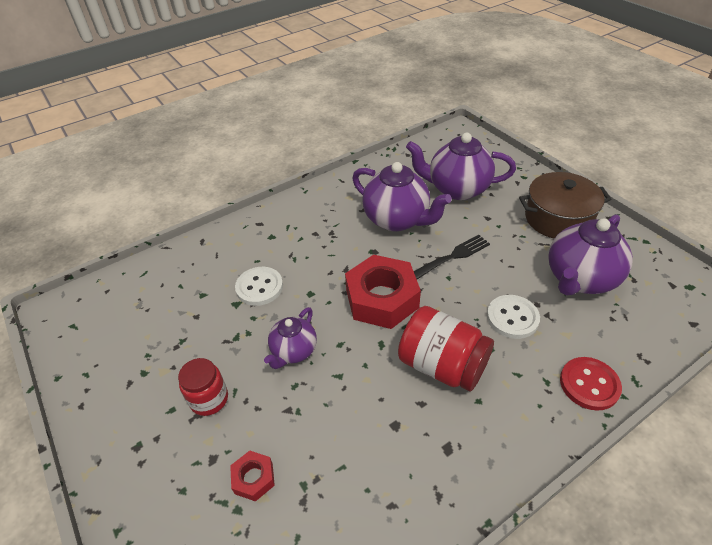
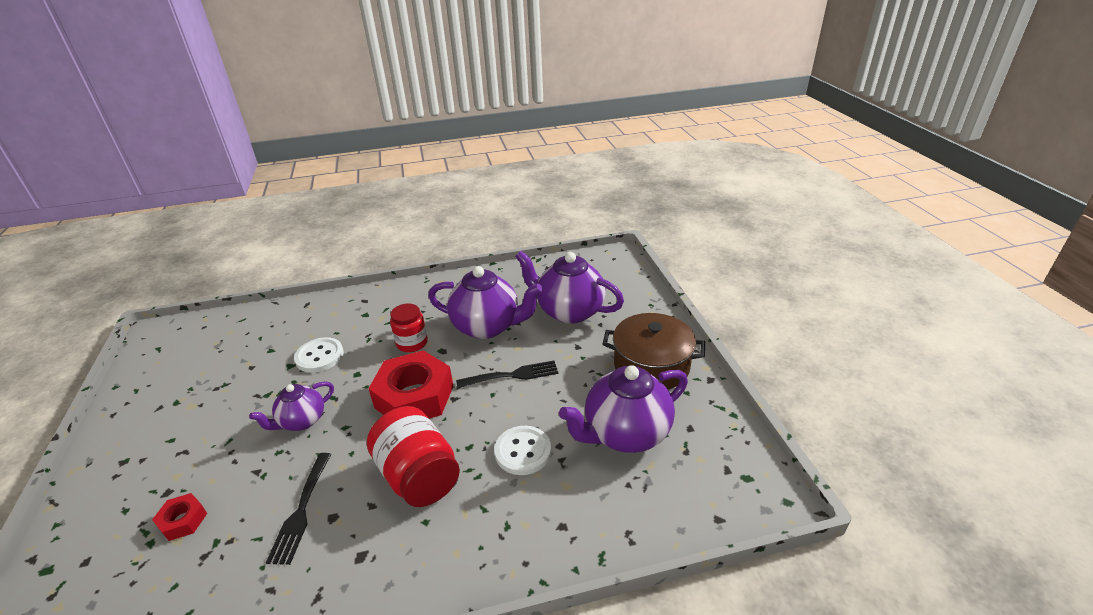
camera: 20 degrees right, 10 degrees down
(209, 399) = (204, 440): red jar -> red jar (412, 343)
(362, 429) = (301, 511): none -> black fork
(397, 220) = (487, 327): purple teapot -> purple teapot turned 45 degrees counterclockwise
(589, 384) = (548, 544): red button -> none

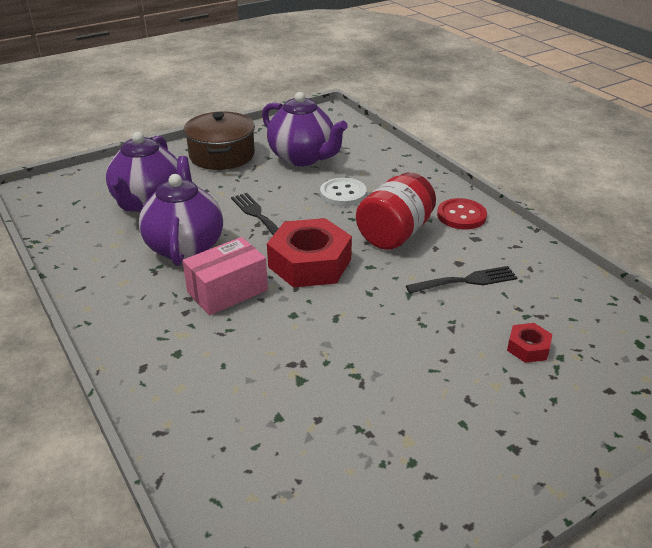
camera: 110 degrees left, 0 degrees up
(302, 421) = (378, 326): purple teapot -> none
(319, 356) = (275, 359): white button -> none
(412, 343) = (227, 291): red jar -> pink box
(413, 561) = (461, 216): none -> red button

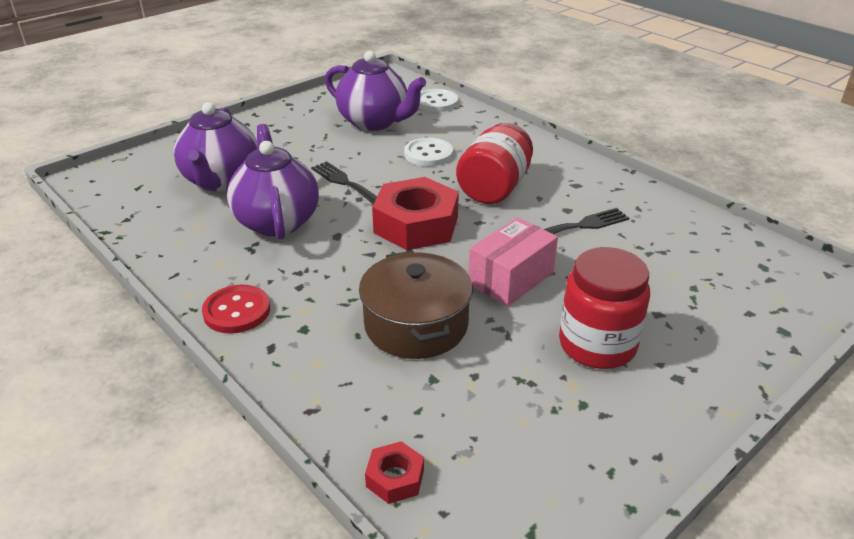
camera: 10 degrees left, 0 degrees up
(222, 155) = (287, 126): brown pot -> brown pot (416, 325)
(227, 291) = (338, 261): pink box -> pink box (511, 278)
(366, 143) = (436, 102): none -> white button
(444, 404) = (597, 345): none -> red jar
(461, 216) = (555, 165): red button -> red button (237, 311)
(528, 348) = (660, 282): red nut -> red nut (395, 478)

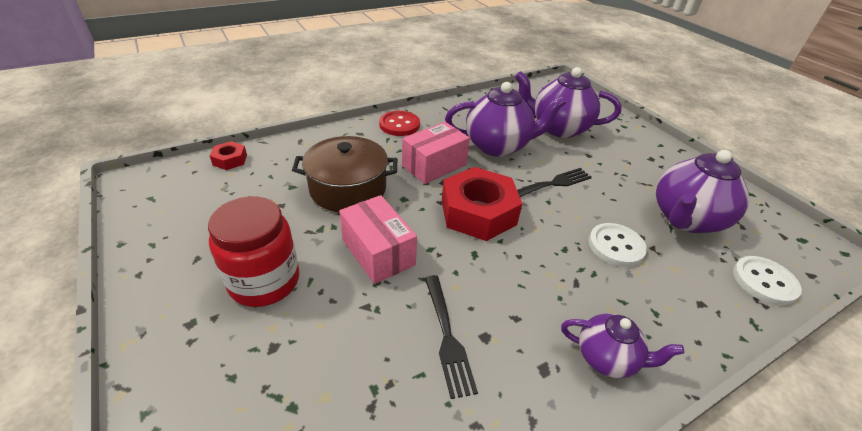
camera: 100 degrees right, 5 degrees up
(338, 264) = (434, 165): none -> pink box
(494, 188) = (540, 282): red jar -> none
(549, 162) = (606, 358): none -> purple teapot

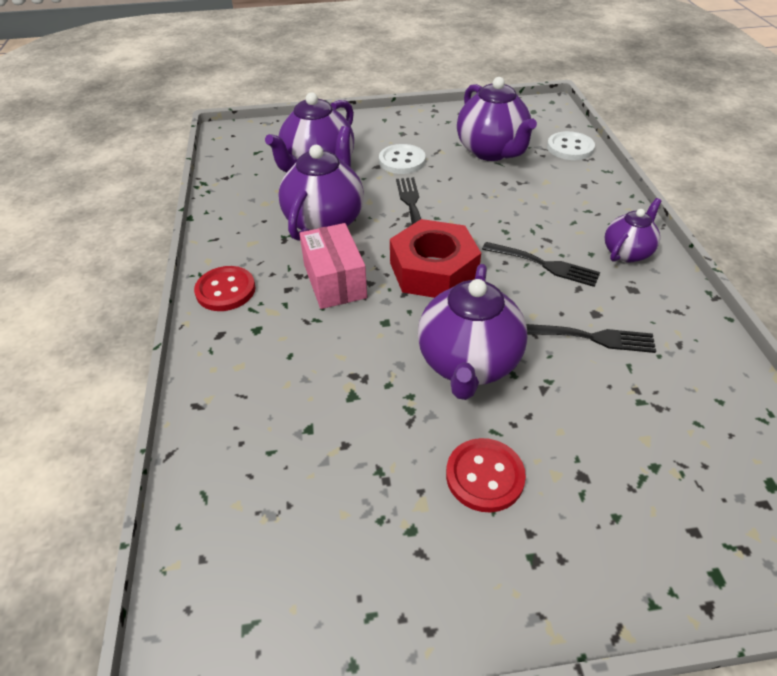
camera: 65 degrees left, 5 degrees up
(230, 160) = (197, 503): red nut -> none
(264, 281) = (484, 476): red jar -> red button
(348, 189) = (343, 369): brown pot -> none
(378, 252) = (468, 363): pink box -> purple teapot
(534, 285) = (544, 265): none -> black fork
(616, 246) = (511, 201): white button -> white button (402, 161)

